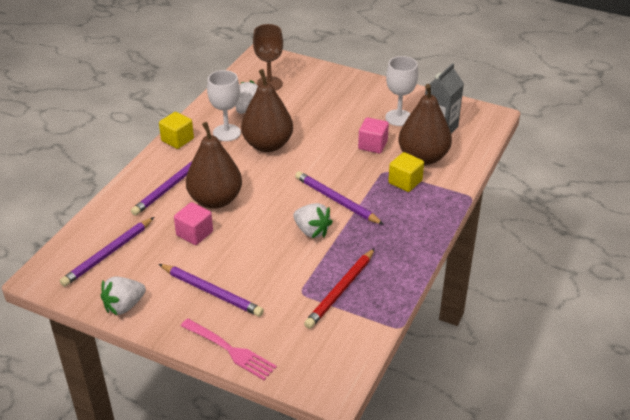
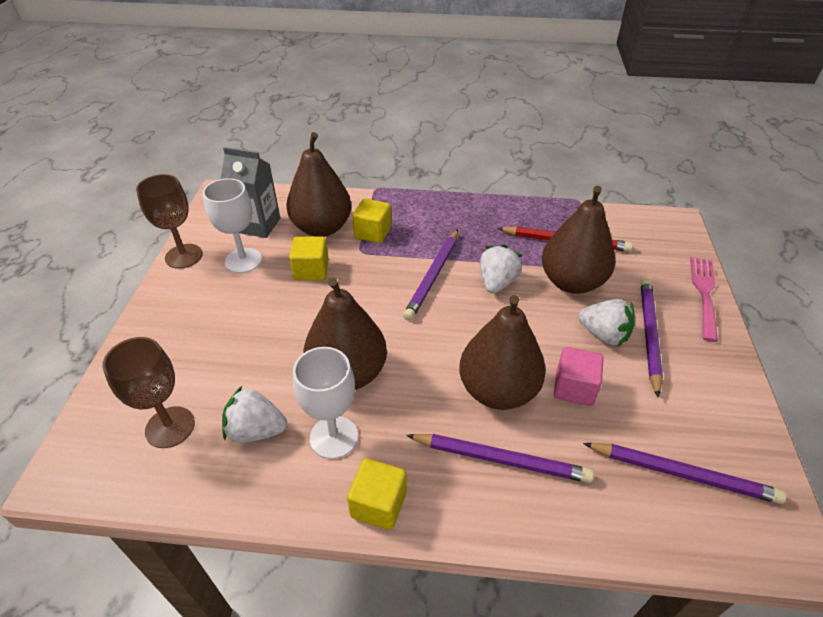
camera: 110 degrees left, 5 degrees up
(124, 306) = (740, 409): white strawberry -> white strawberry (603, 335)
(289, 273) = (571, 282): none -> brown pear
(372, 145) = (311, 270): pink cube -> yellow cube
(416, 94) = (184, 256): none -> brown goblet

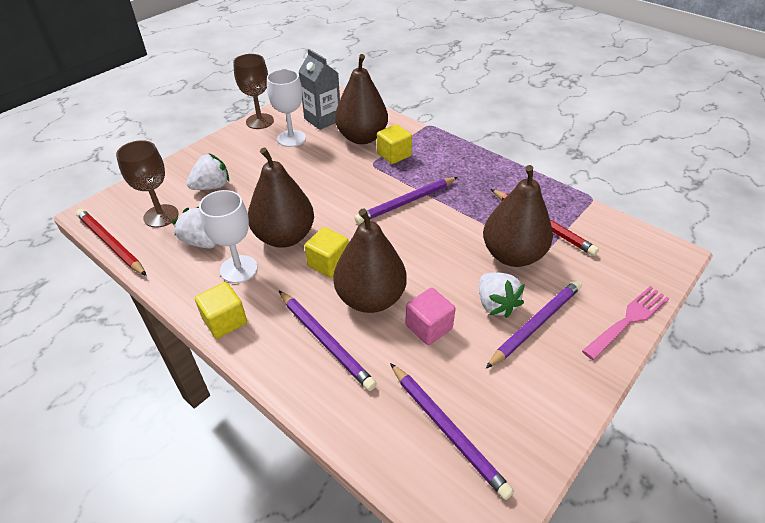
camera: 35 degrees right, 0 degrees up
(134, 499) = (111, 244): none -> red pencil
(311, 270) = (327, 162): yellow cube -> yellow cube (328, 263)
(497, 282) = (450, 228): white strawberry -> white strawberry (212, 186)

